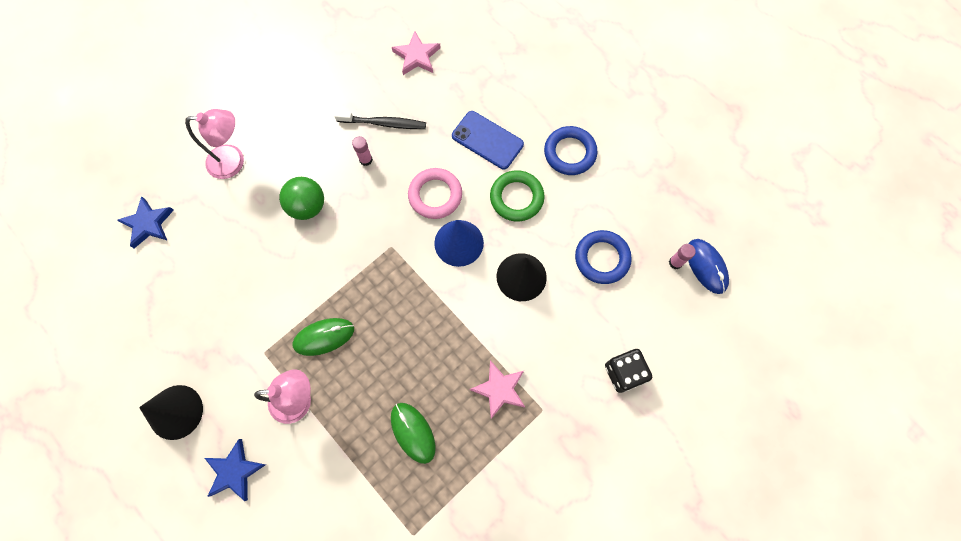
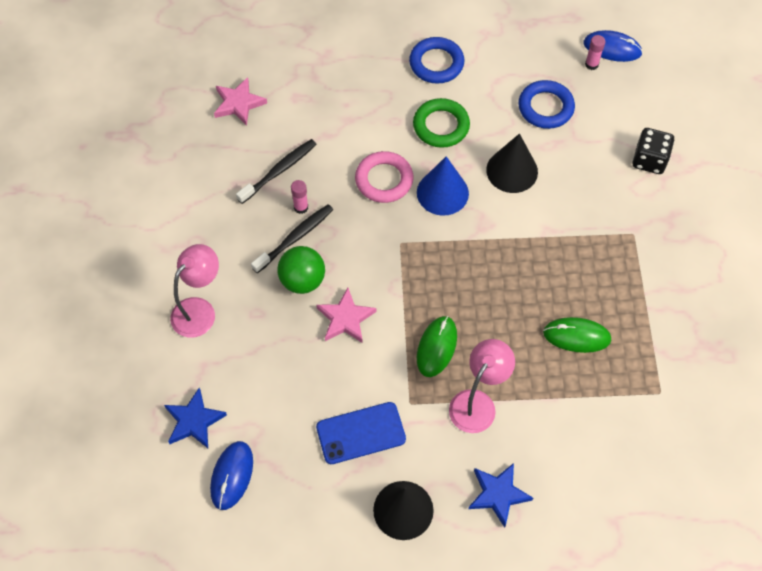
camera: 50 degrees left, 10 degrees down
(124, 279) = (232, 476): none -> blue mouse
(338, 175) = (295, 238): none -> black toothbrush
(487, 140) = (369, 109): blue phone -> blue phone (361, 433)
(499, 389) = (592, 251): pink star -> pink star (345, 318)

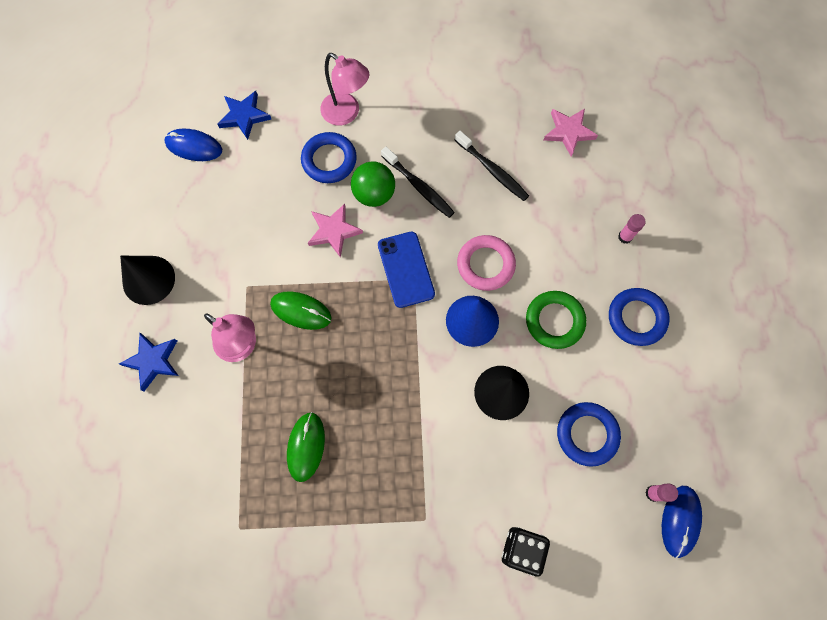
camera: 90 degrees right, 10 degrees up
(259, 326) = (329, 160): none -> blue ring
(301, 207) = (452, 190): pink glue stick -> pink glue stick (625, 237)
(361, 433) = (222, 245): blue phone -> blue phone (406, 269)

